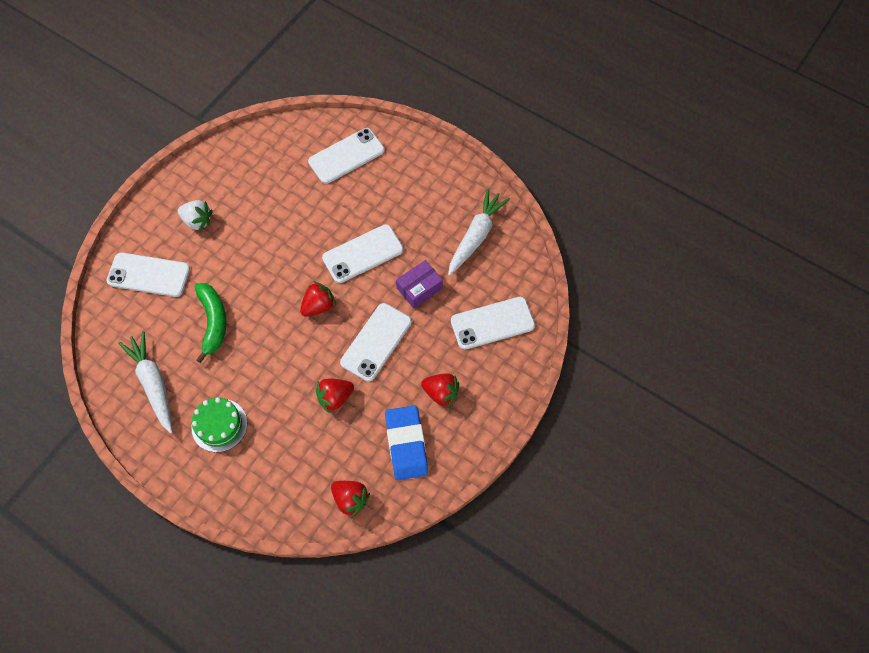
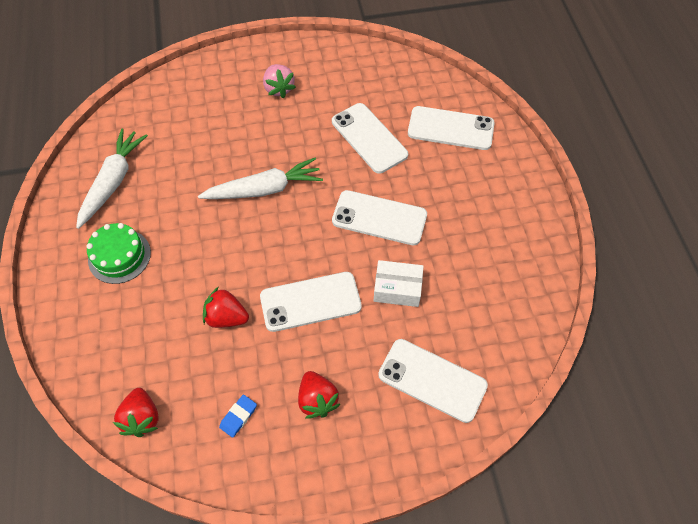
camera: 45 degrees right, 5 degrees down
(149, 275) = (201, 100): white phone -> white phone (369, 138)
(197, 221) = (279, 89): white strawberry -> pink strawberry
(213, 322) = (205, 172): green banana -> none
(318, 306) = (296, 229): red strawberry -> none
(406, 444) = (238, 417): blue eraser -> blue eraser, size x0.45
(419, 288) = (397, 289): purple box -> white box
(476, 236) = (498, 287): white carrot -> white carrot (264, 189)

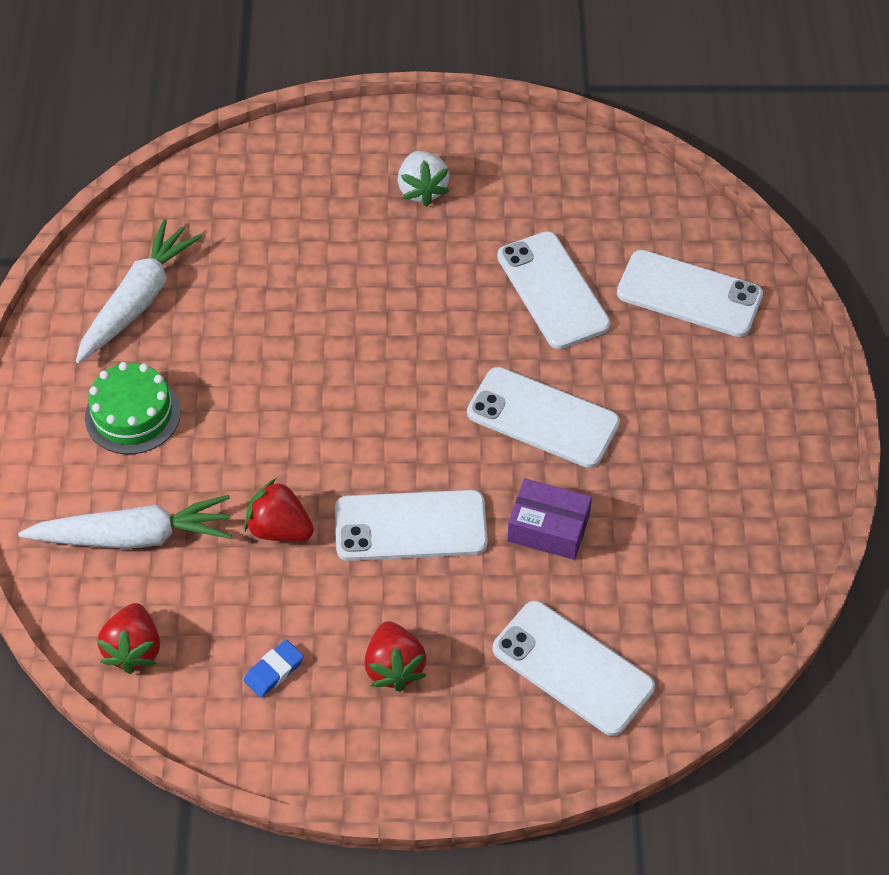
camera: 10 degrees right, 5 degrees down
(264, 189) = (370, 346): white carrot -> white carrot (133, 536)
(279, 89) = (422, 190): pink strawberry -> white strawberry
(397, 289) = (548, 528): white box -> purple box

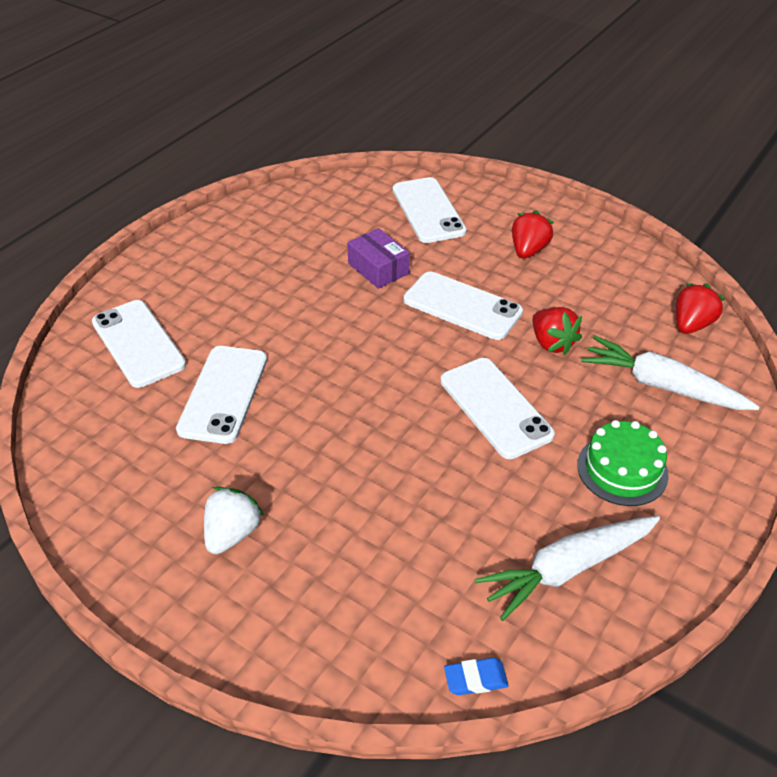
camera: 145 degrees left, 10 degrees down
(274, 671) = (603, 278): blue eraser -> blue eraser (475, 679)
(543, 418) = (320, 322): white phone -> white phone (495, 407)

